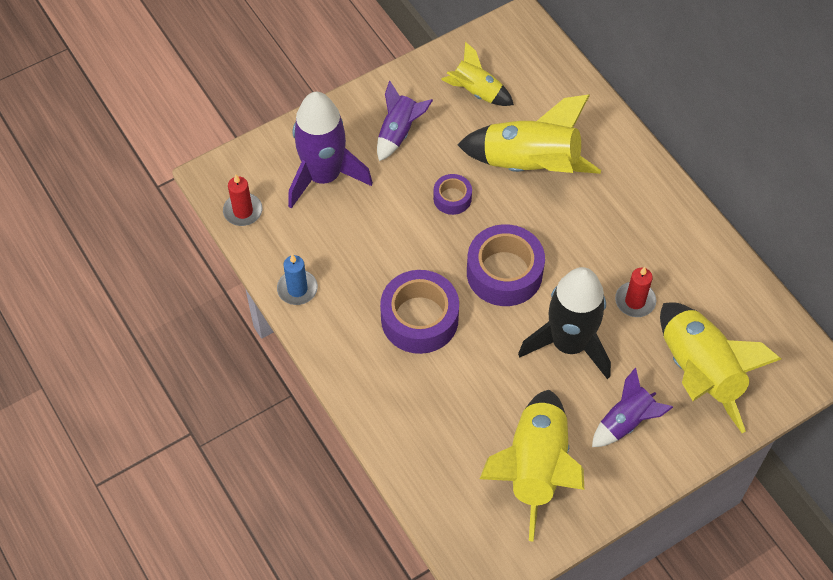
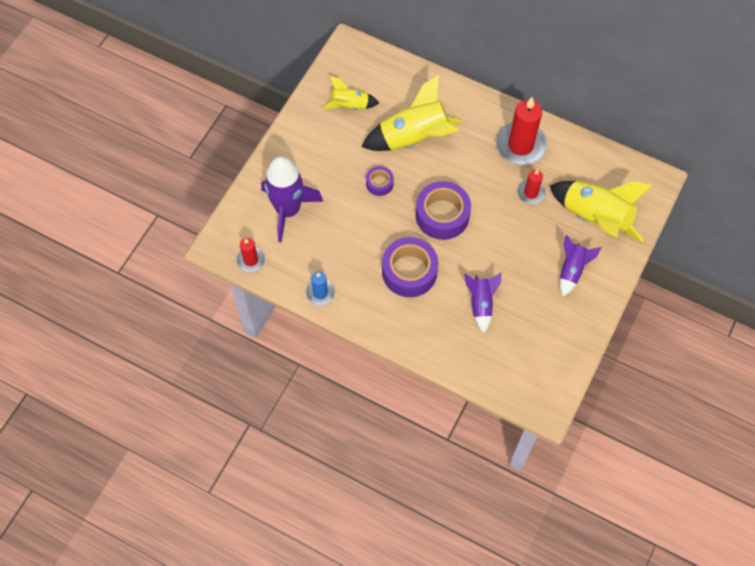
camera: 30 degrees left, 5 degrees up
(399, 133) = (317, 157): purple rocket -> purple rocket (481, 304)
(535, 468) = (537, 327): yellow rocket -> none
(569, 343) = (509, 240): black rocket -> none
(659, 238) = (520, 145): none -> red candle

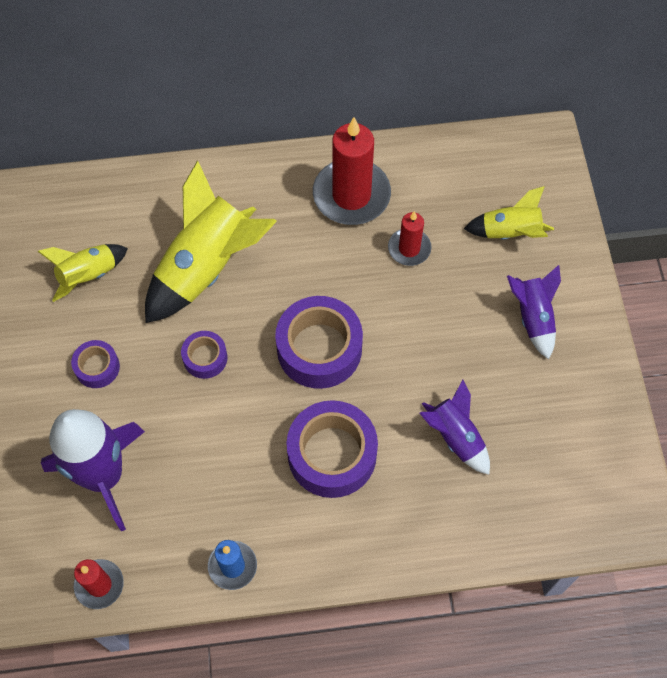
camera: 35 degrees left, 0 degrees up
(322, 155) = (97, 367): none -> purple tape
(595, 218) = (509, 233): yellow rocket -> yellow rocket, size x0.56

